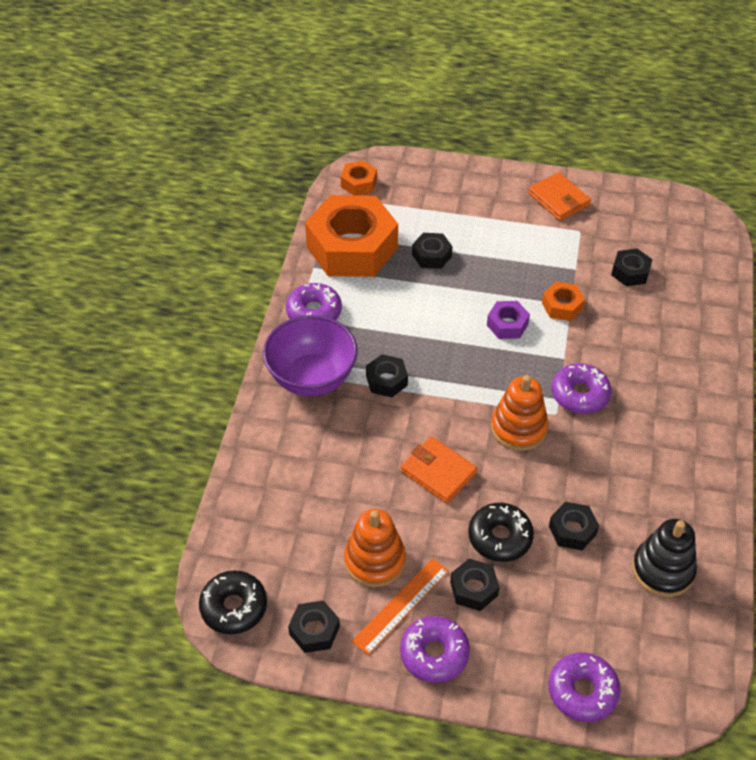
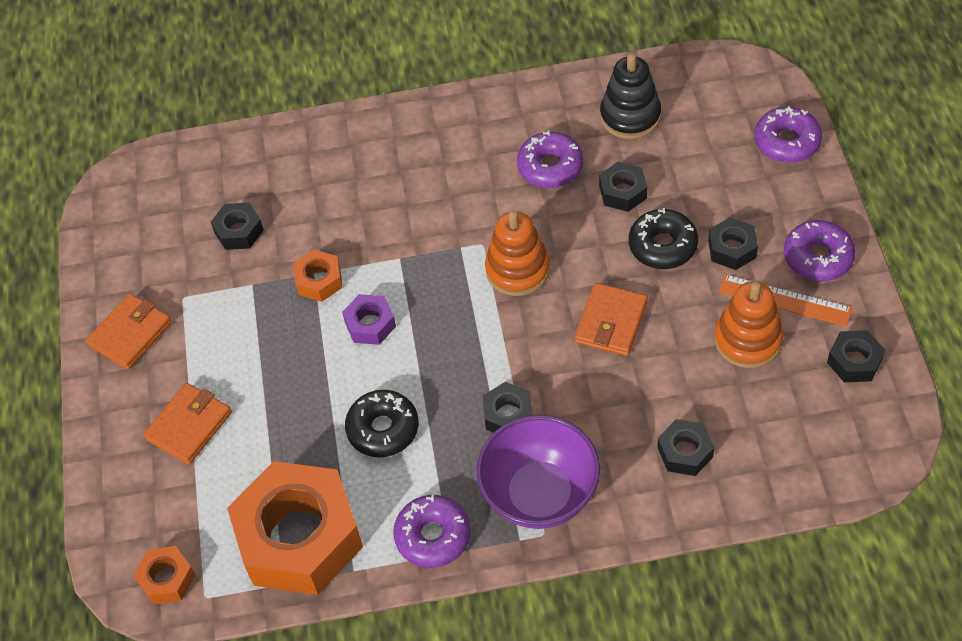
camera: 105 degrees left, 5 degrees up
(234, 607) = (873, 442): black donut -> black donut (383, 429)
(431, 255) = (282, 440): black nut -> black nut (685, 452)
(467, 213) = (189, 426): none -> orange wallet
(580, 394) = (446, 230): purple donut -> purple donut (550, 167)

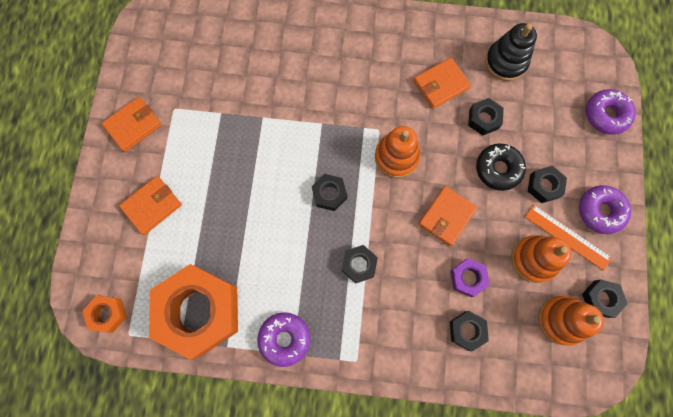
camera: 10 degrees right, 20 degrees up
(239, 231) = (223, 70): black nut -> black nut (329, 194)
(319, 280) = (264, 124): orange nut -> none
(370, 324) = (288, 167): purple nut -> purple nut (467, 278)
(383, 429) = (275, 249): black donut -> none
(540, 494) = (362, 331): purple bowl -> none
(550, 167) = (441, 84): purple donut -> orange wallet
(810, 402) = (561, 320): none -> orange stacking toy

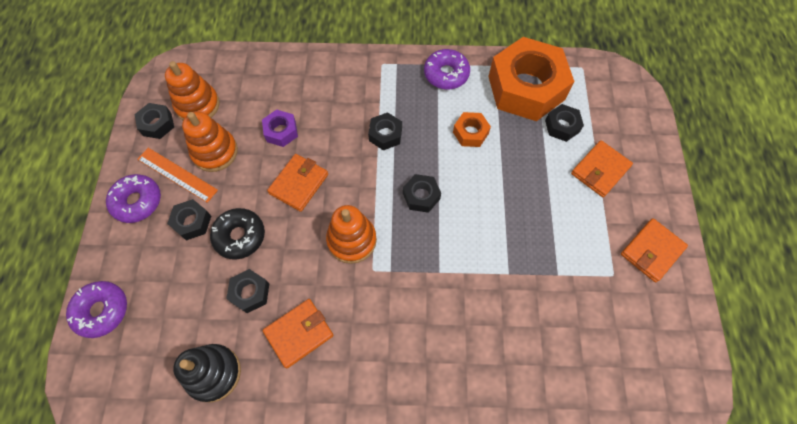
camera: 175 degrees right, 10 degrees down
(108, 314) = (606, 80): orange nut -> orange nut (470, 133)
(466, 330) = (285, 91): black nut -> black nut (562, 126)

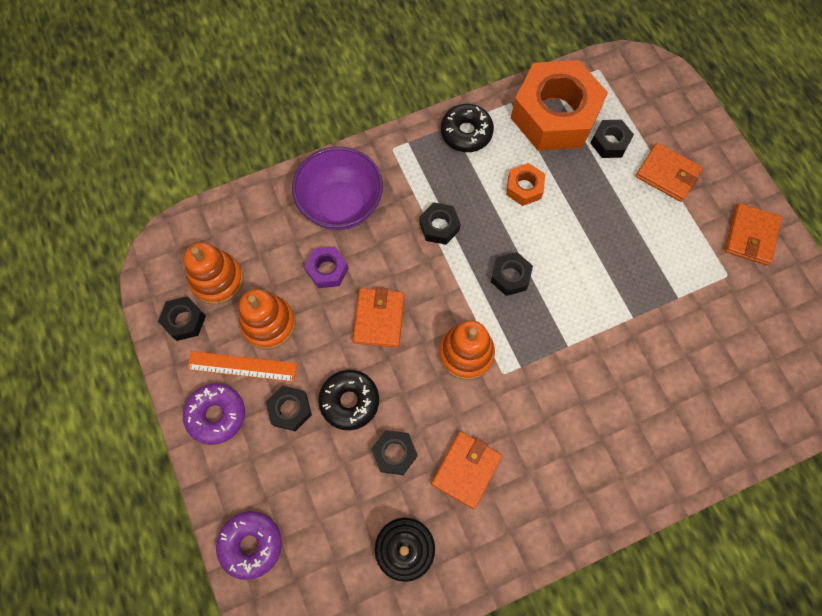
camera: 25 degrees left, 5 degrees up
(319, 89) = (341, 205): none -> purple bowl
(446, 74) = (466, 133): purple donut -> black donut
(600, 170) = (667, 174): orange wallet -> orange wallet turned 75 degrees counterclockwise

